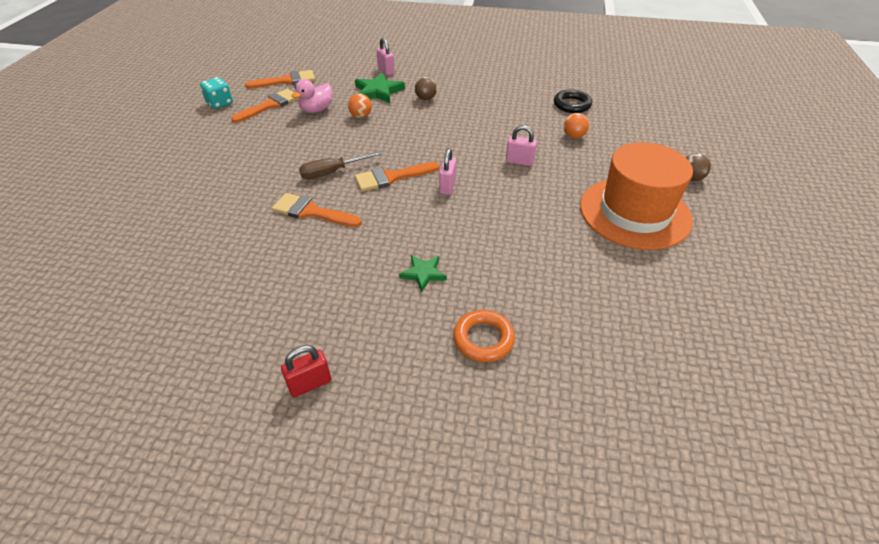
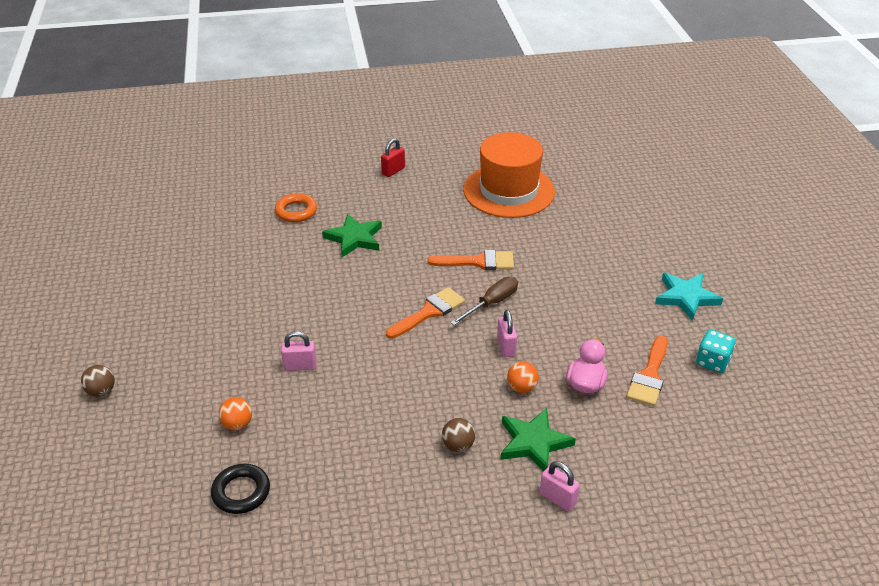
camera: 160 degrees right, 5 degrees down
(175, 142) = (686, 297): none -> turquoise star
(286, 81) = (680, 429): orange brush -> none
(423, 273) = (354, 238): green star -> green star, size x1.62
(447, 186) = (367, 316): pink padlock -> pink padlock (506, 347)
(634, 212) = (174, 332): orange hat -> orange hat (509, 191)

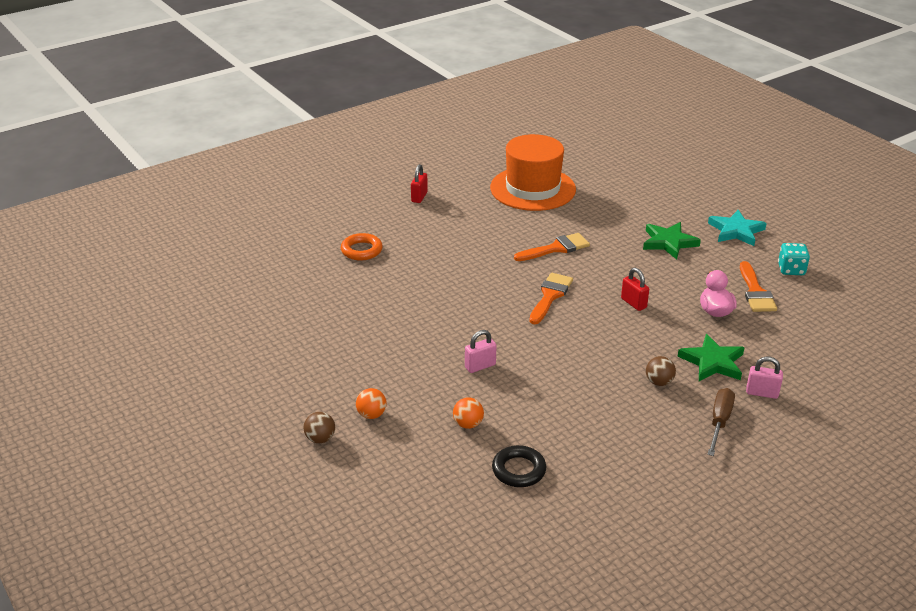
camera: 25 degrees left, 5 degrees down
(354, 238) = (435, 258): green star -> green star (669, 242)
(491, 303) = (594, 275): brown screwdriver -> brown screwdriver (719, 422)
(506, 347) = (633, 303): pink padlock -> red padlock
(521, 388) = (671, 328): orange ball -> orange ball (371, 415)

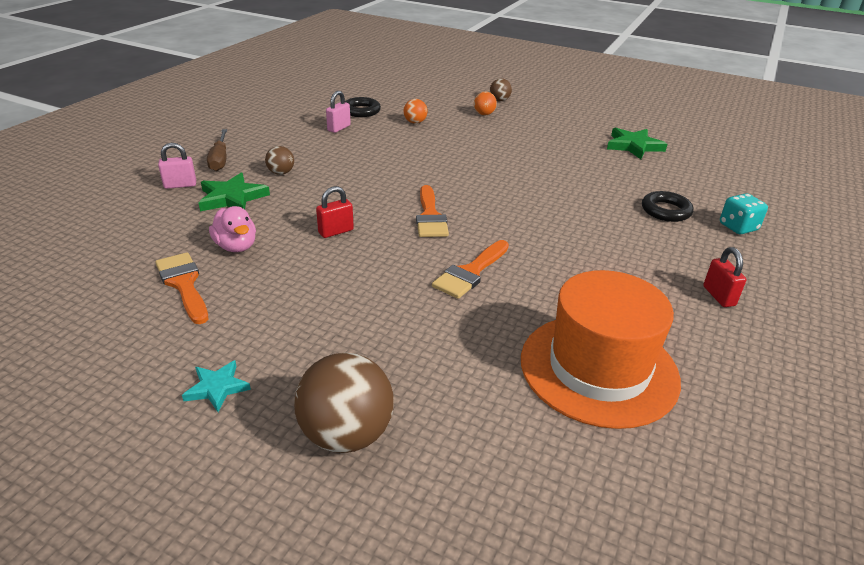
camera: 150 degrees right, 0 degrees up
(361, 250) = (666, 211): orange ring -> black ring
(480, 366) = (440, 151): pink padlock -> pink padlock (339, 128)
(633, 303) = (336, 231): red padlock -> red padlock turned 60 degrees counterclockwise
(669, 242) = (324, 328): green star -> green star (633, 146)
(676, 199) = (346, 434): none -> brown ball
(736, 231) = (217, 388): turquoise star -> turquoise star, size x0.62
(791, 270) = (124, 335): turquoise dice -> turquoise dice (738, 227)

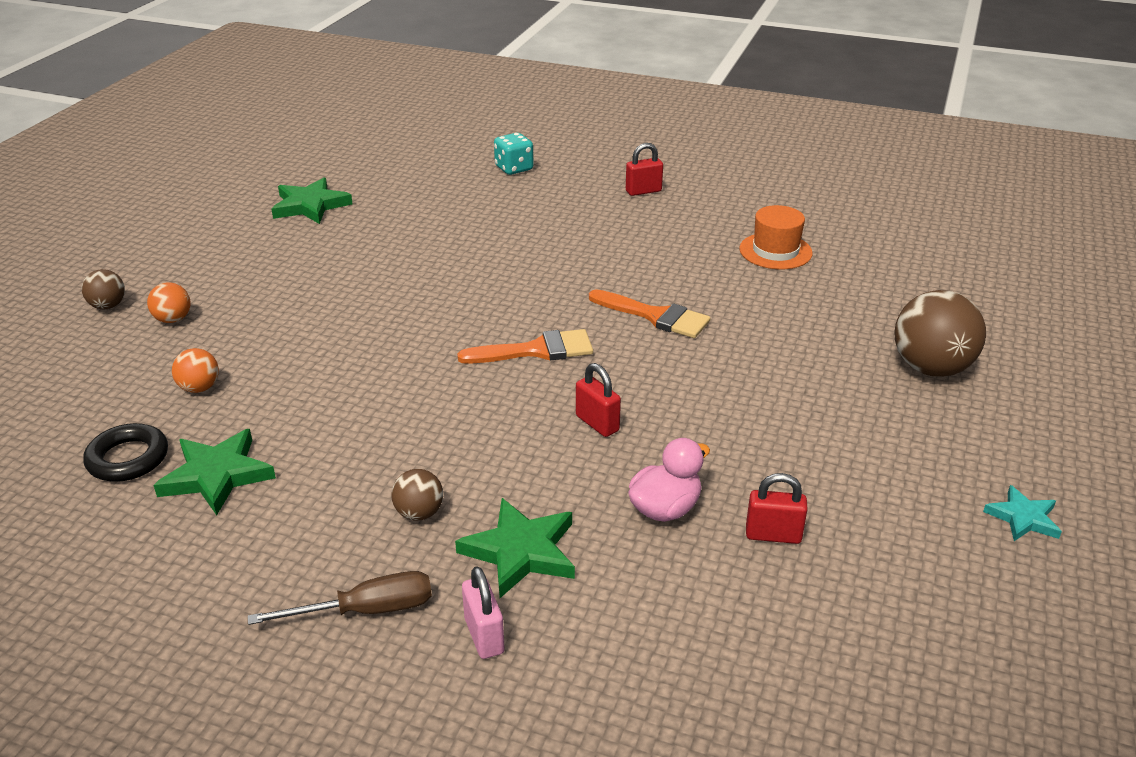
camera: 95 degrees left, 0 degrees up
(184, 284) = (773, 535): orange brush -> red padlock
(217, 388) = (927, 456): turquoise star -> turquoise star (1023, 518)
(339, 128) = (217, 475): pink padlock -> green star
(598, 369) = (775, 251): orange hat -> orange hat, size x0.53
(666, 211) = (487, 200): black ring -> none

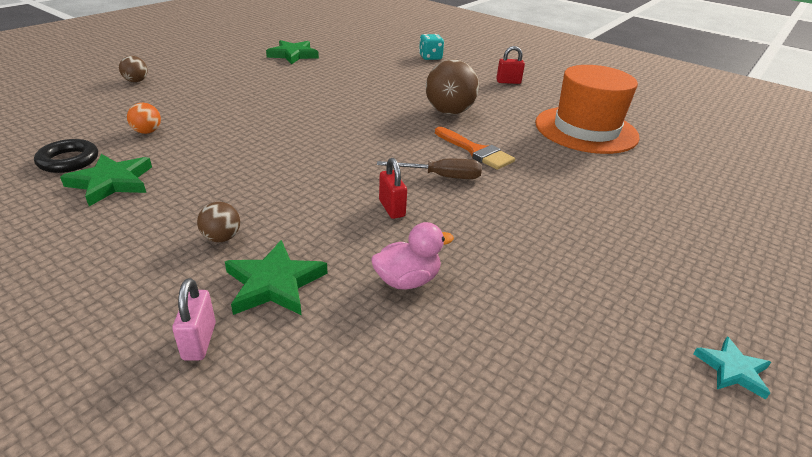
camera: 15 degrees right, 0 degrees up
(173, 319) = (165, 94): orange ball -> none
(366, 610) = (129, 296): brown screwdriver -> brown screwdriver (441, 176)
(536, 350) = (378, 154): orange brush -> none
(773, 535) = (487, 324): red padlock -> none
(775, 251) = (586, 130): orange hat -> orange hat, size x1.89
(931, 368) = (682, 228): brown ball -> brown ball (449, 112)

